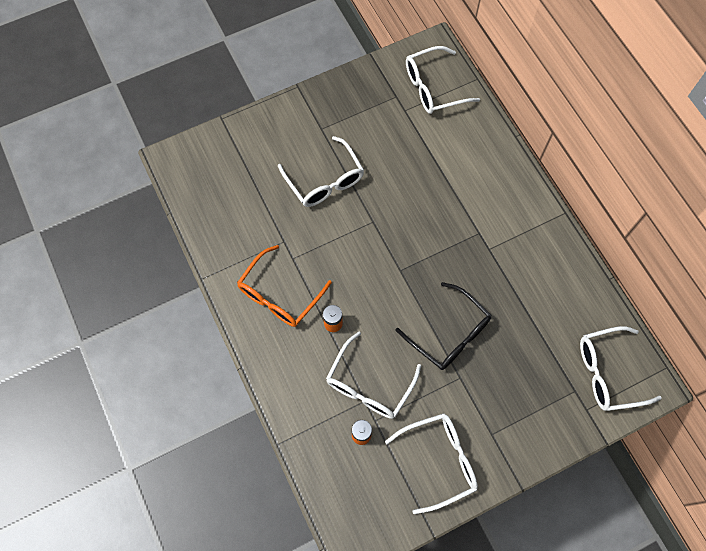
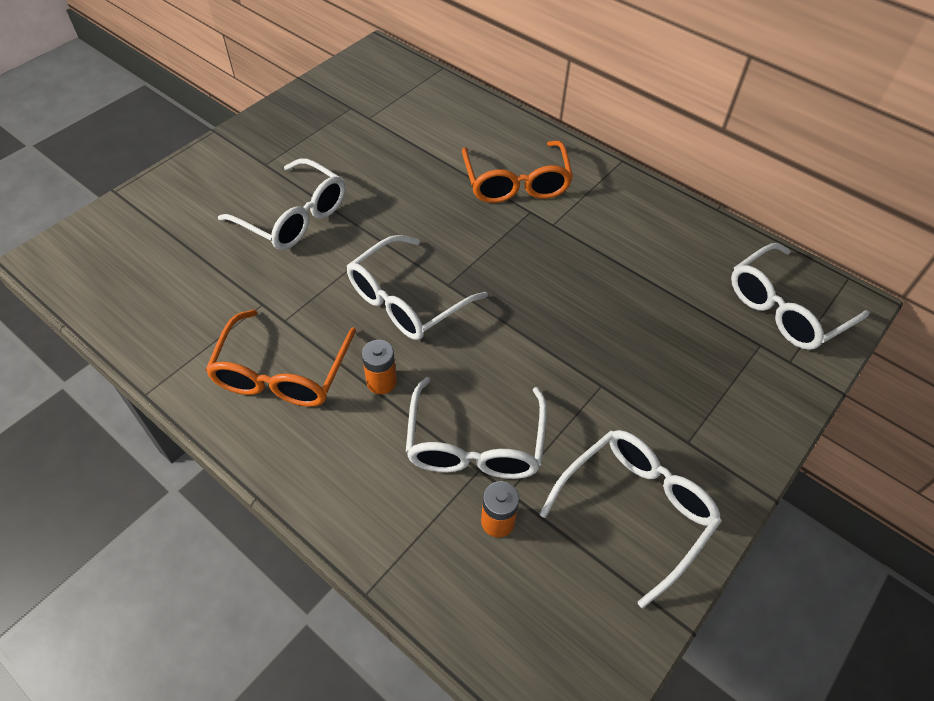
camera: 25 degrees left, 15 degrees down
(433, 87) = (394, 88): white glasses -> white glasses (407, 300)
(449, 333) = (555, 336): black glasses -> none
(481, 205) = (516, 182): none -> orange glasses

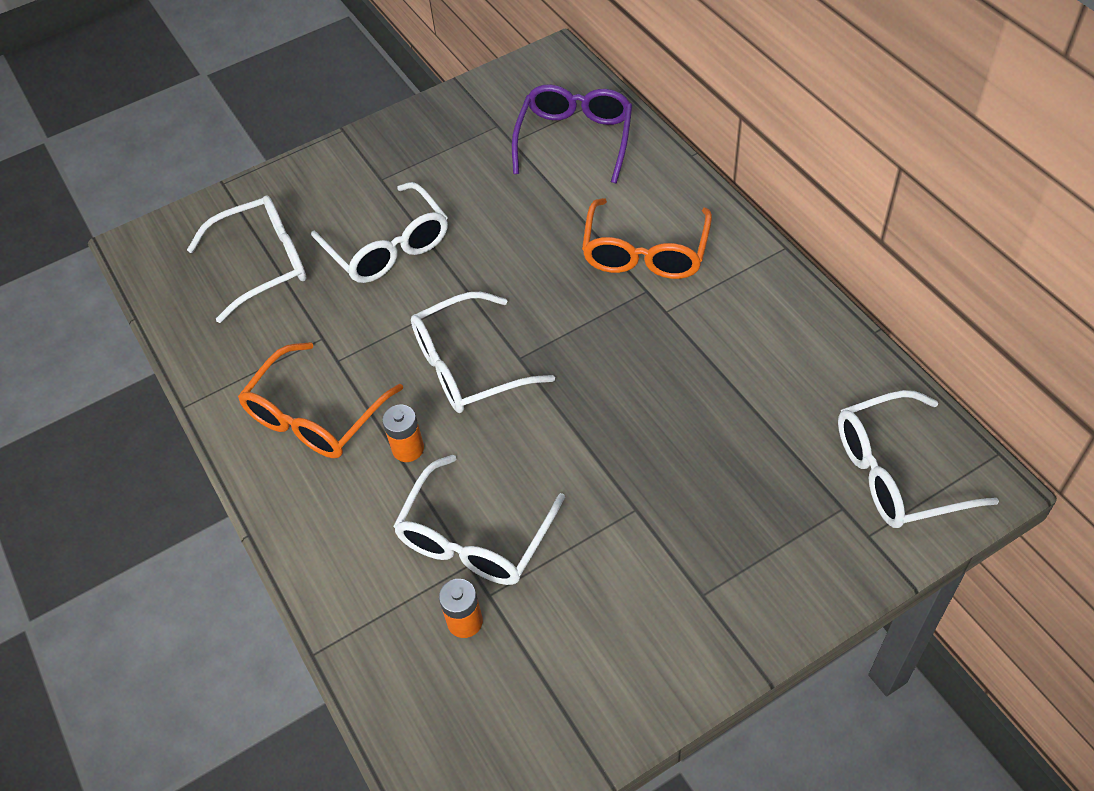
camera: 25 degrees right, 0 degrees up
(421, 109) = (575, 140): none -> purple glasses
(635, 511) = (610, 650): white glasses -> white glasses (262, 264)

